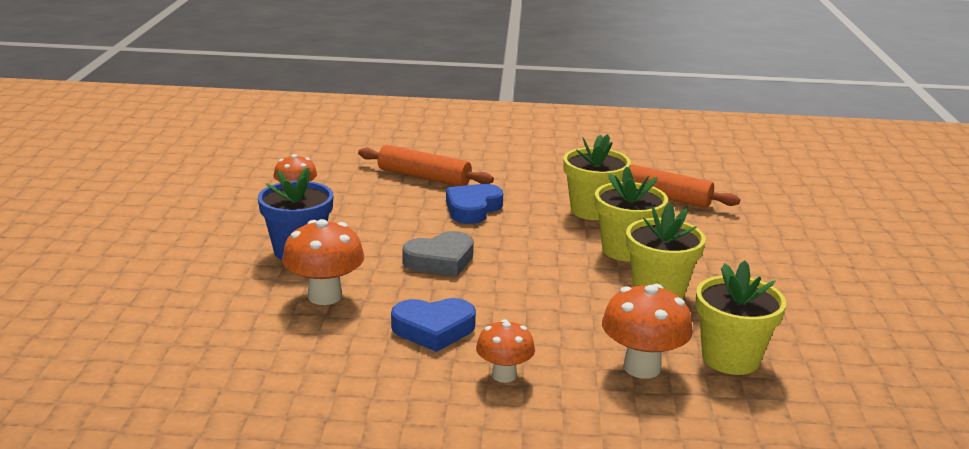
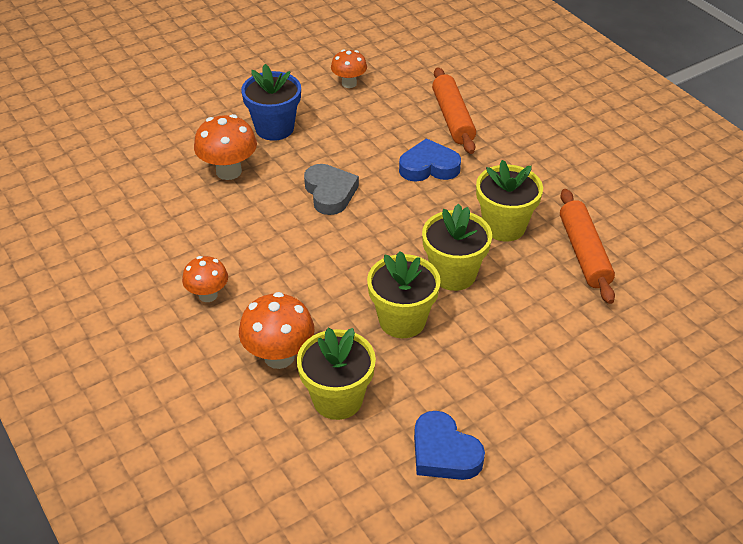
camera: 55 degrees right, 20 degrees up
(433, 329) = (234, 237): blue heart -> blue heart (444, 452)
(440, 260) = (330, 193): grey heart -> grey heart turned 135 degrees counterclockwise

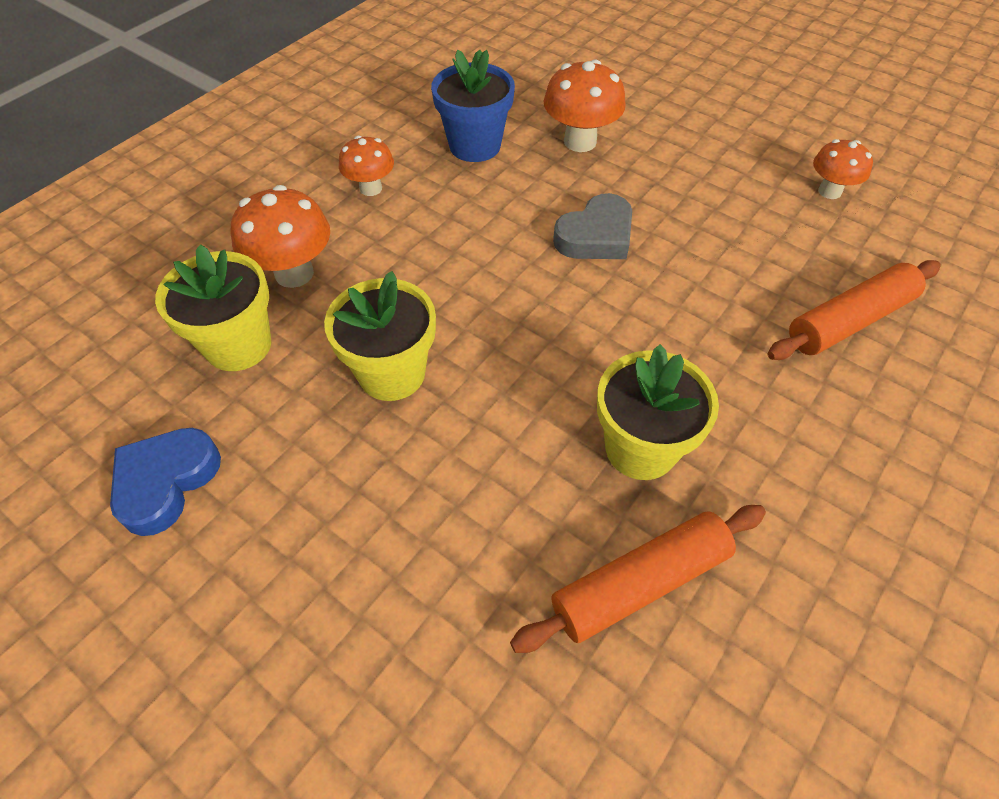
camera: 70 degrees right, 10 degrees up
(274, 128) = (683, 153): blue flower pot -> blue flower pot (475, 145)
(429, 167) = (716, 322): blue heart -> none
(453, 274) = (504, 408): yellow flower pot -> none

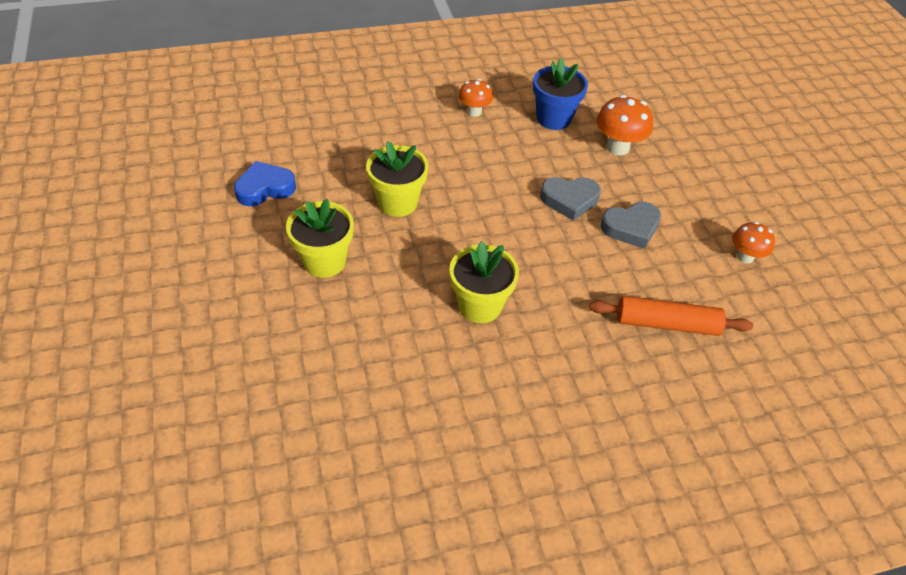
camera: 35 degrees right, 5 degrees down
(238, 345) = (343, 150): yellow flower pot -> yellow flower pot (324, 261)
(294, 273) = (397, 132): orange mushroom -> none
(640, 584) = (417, 354): orange rolling pin -> none
(693, 228) = (631, 228): none -> grey heart

